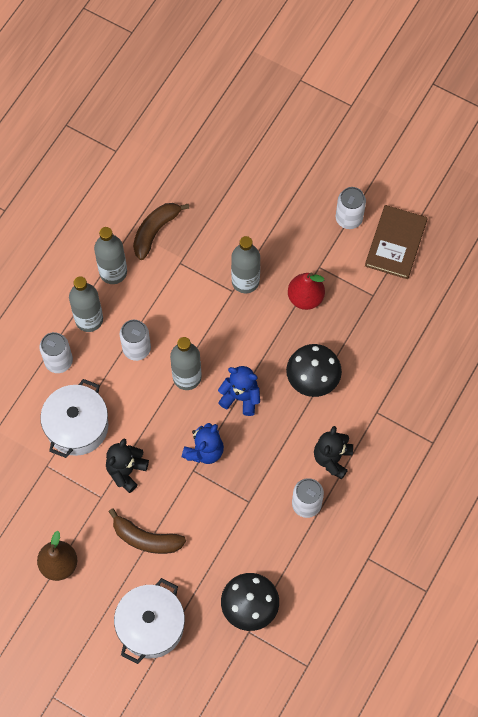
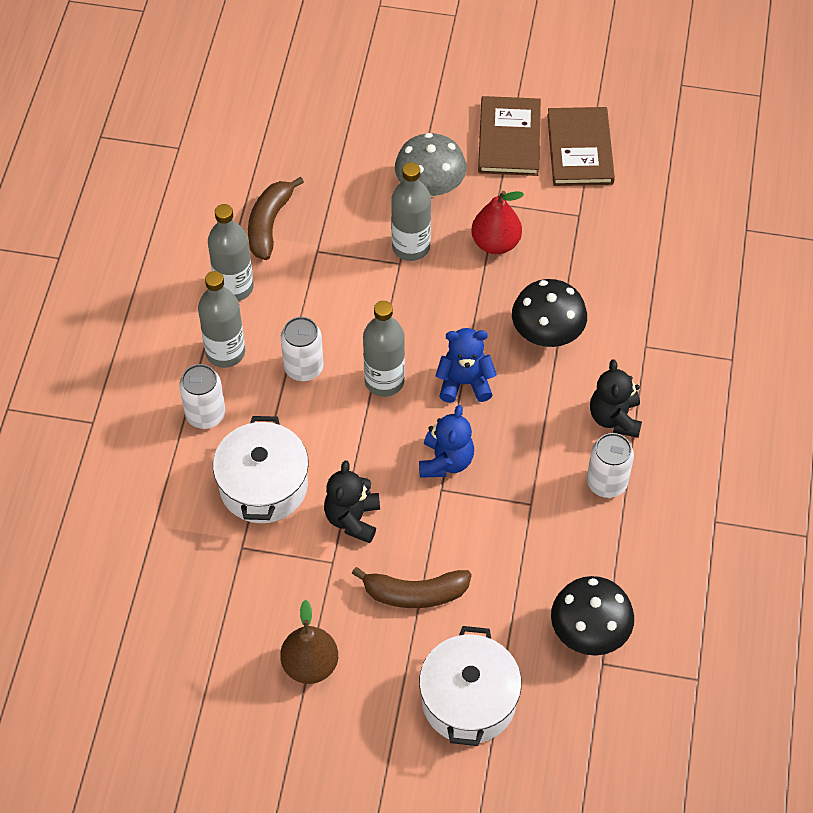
camera: 20 degrees left, 10 degrees down
(277, 238) = (430, 186): none -> grey mushroom
(349, 218) = (509, 139): white can -> brown book

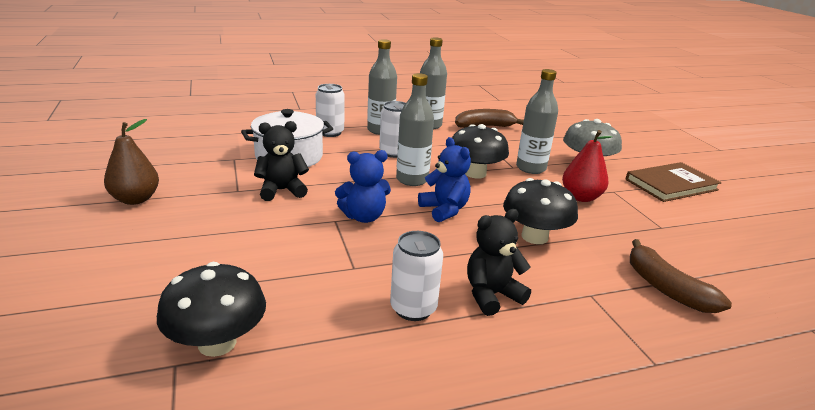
camera: 60 degrees right, 30 degrees down
(398, 310) = (475, 173): none -> black mushroom
(415, 593) = (223, 229): brown banana -> brown banana (666, 288)
(469, 700) = (108, 281): white pot -> none
(580, 149) = (716, 214): brown book -> none

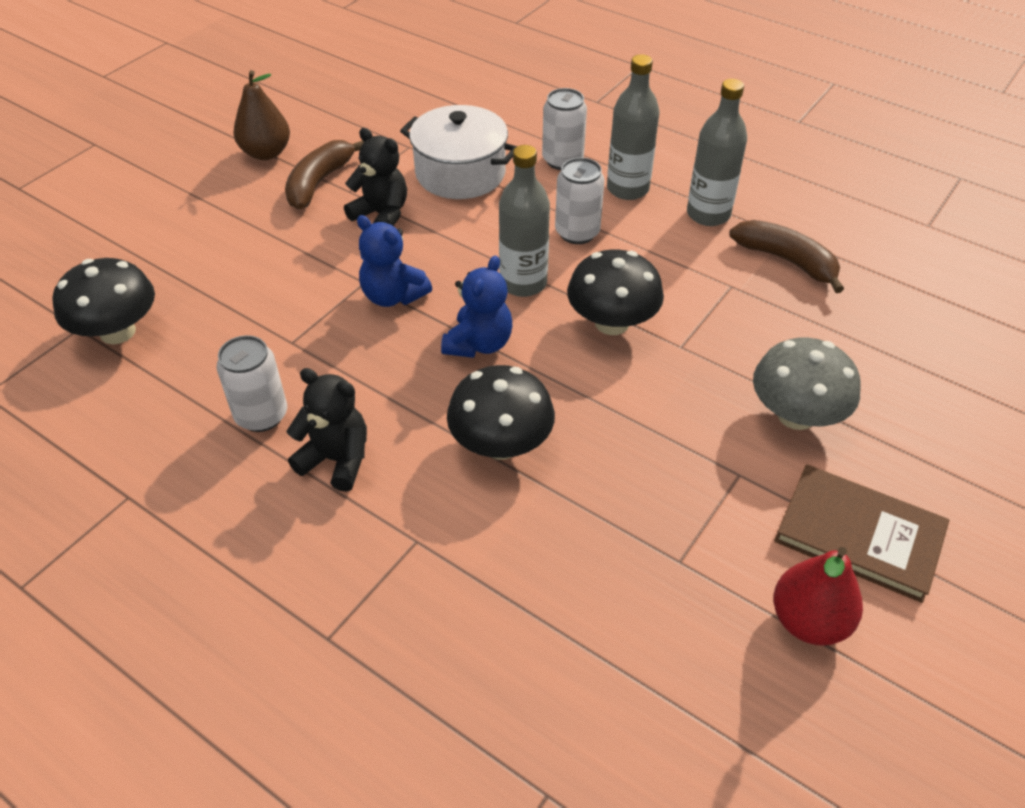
camera: 55 degrees right, 20 degrees up
(531, 168) = (701, 364): grey bottle -> none
(581, 197) = (670, 447): red pear -> red pear (808, 621)
(666, 288) = (502, 609): brown banana -> brown banana (319, 182)

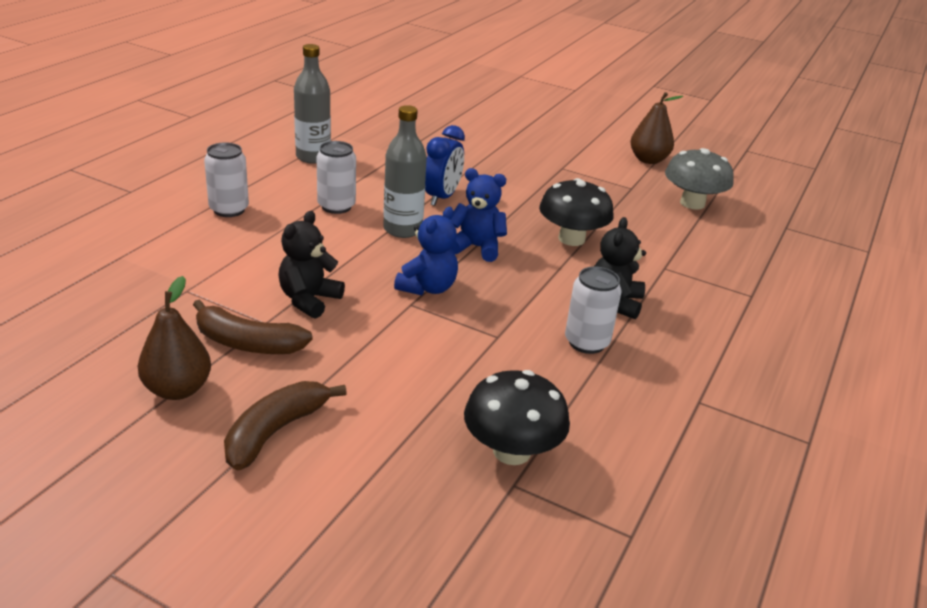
camera: 100 degrees left, 15 degrees down
(460, 173) = (242, 259): white pot -> none
(612, 323) = (442, 197): black mushroom -> blue clock
(627, 189) = (276, 184): grey bottle -> none
(787, 261) = (367, 137): brown banana -> brown banana (275, 431)
(796, 415) = (510, 149): grey mushroom -> grey mushroom (692, 203)
(808, 621) = (648, 160): red pear -> brown pear
(859, 535) = (589, 143): brown book -> none

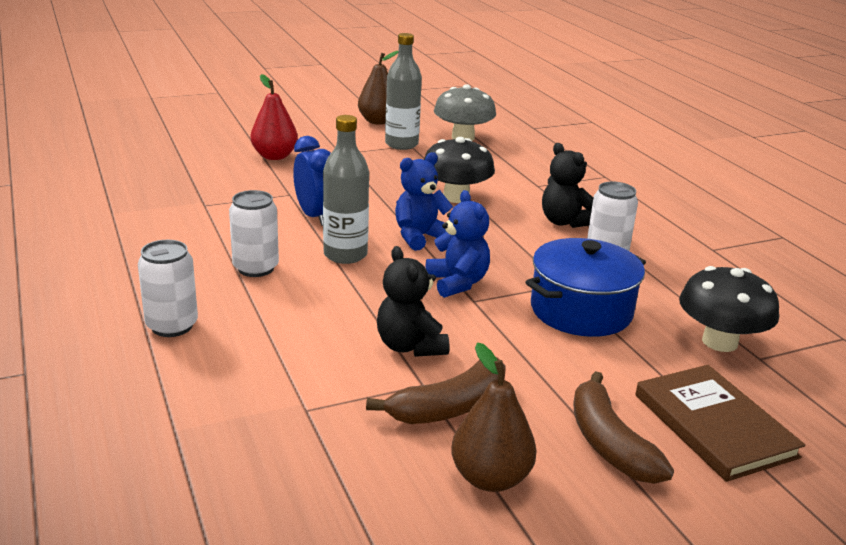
camera: 50 degrees left, 5 degrees down
(313, 157) = (136, 241): grey bottle -> grey bottle (401, 144)
(361, 482) = (714, 425): none -> brown book
(464, 359) = (581, 310): none -> blue pot
(509, 148) = (274, 156): none -> red pear

